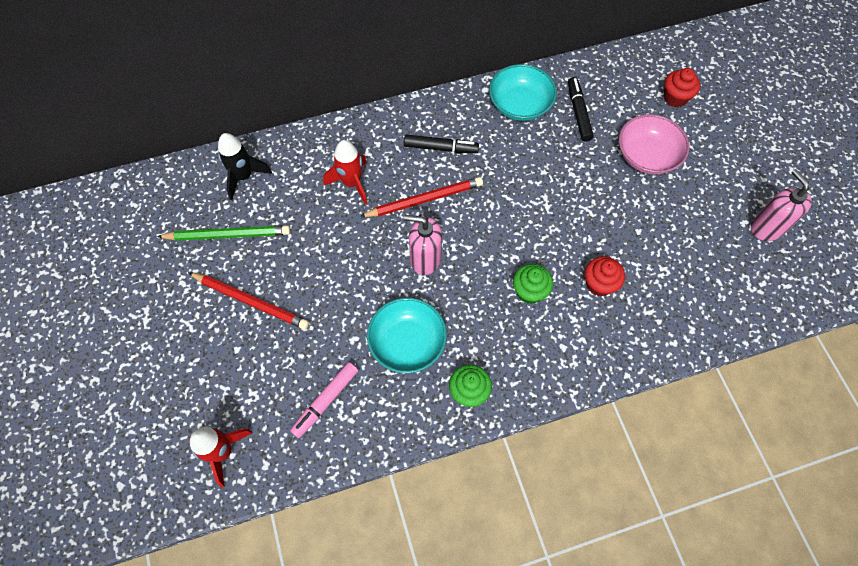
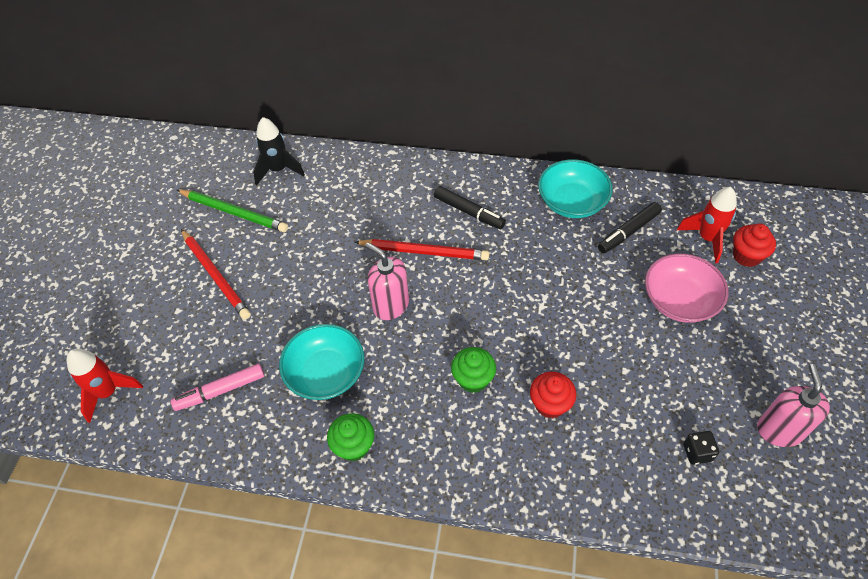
camera: 30 degrees right, 10 degrees down
(351, 183) = (367, 211): red rocket -> red rocket (707, 238)
(578, 113) = (629, 231): black marker -> black marker turned 150 degrees counterclockwise
(722, 271) = (697, 452): none -> black dice

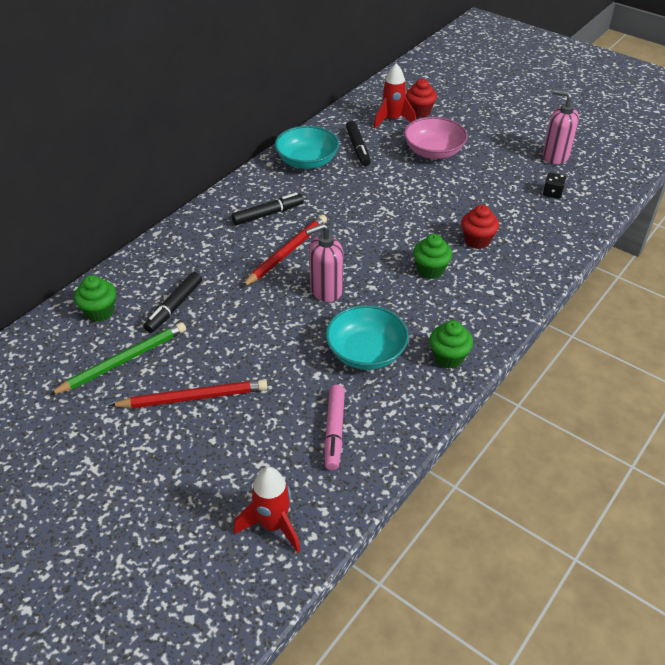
camera: 65 degrees left, 10 degrees down
(278, 170) = (100, 312): black rocket -> green cupcake
(309, 211) = (174, 307): none -> black marker

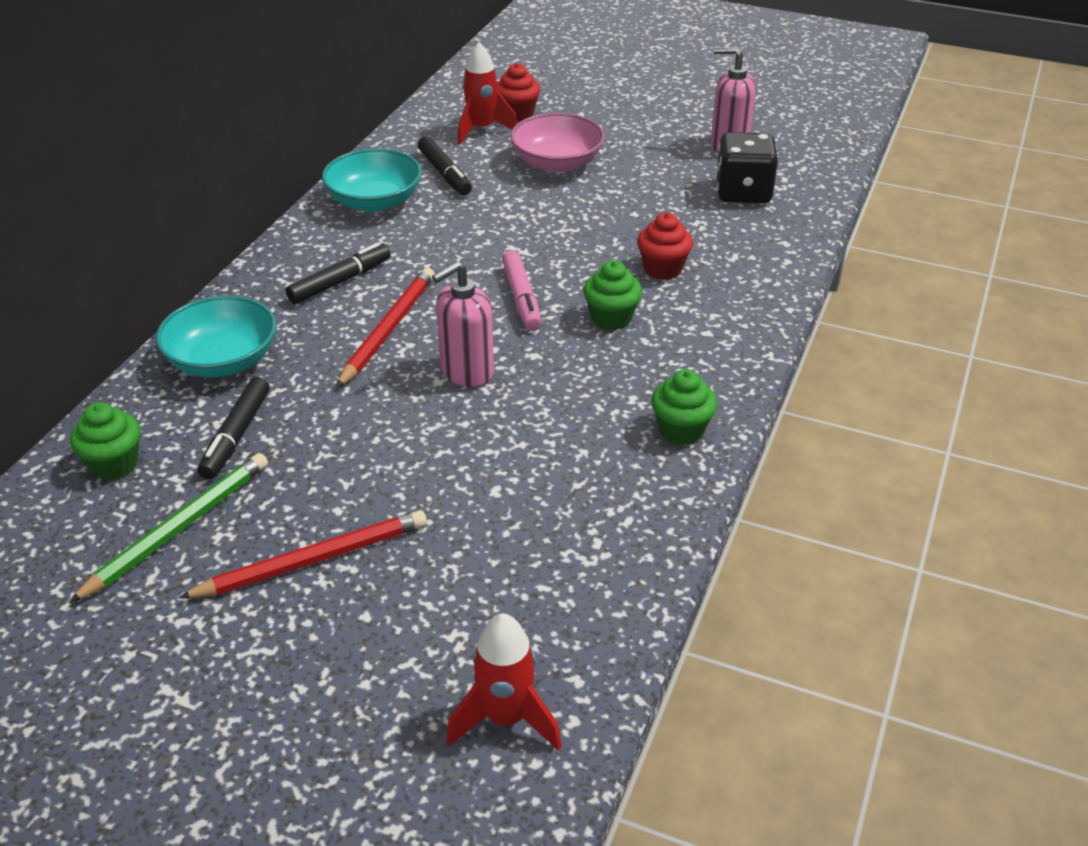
camera: 15 degrees left, 5 degrees down
(334, 430) = (551, 563): pink marker -> pink marker (521, 298)
(366, 352) = (558, 446): turquoise bowl -> turquoise bowl (223, 360)
(552, 193) = (743, 192): black dice -> black dice, size x1.99

